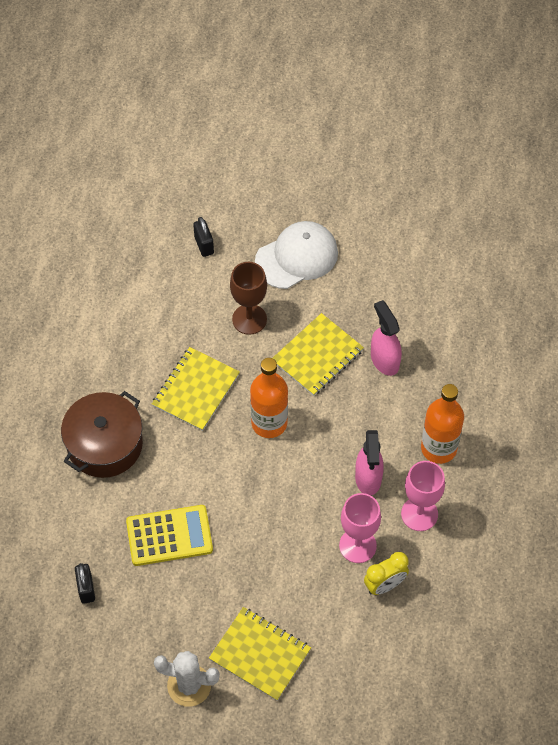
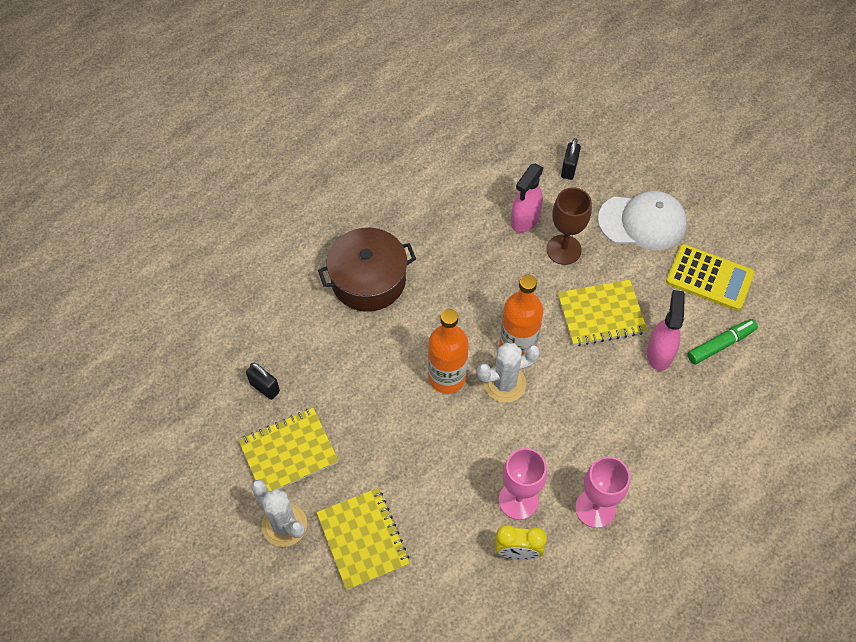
camera: 35 degrees right, 0 degrees up
(86, 589) = (265, 387): black padlock -> black padlock turned 75 degrees counterclockwise
(169, 536) = (364, 387): yellow calculator -> yellow calculator (709, 278)
(196, 390) = (475, 281): yellow notebook -> yellow notebook (288, 452)
(281, 461) = (504, 383): none -> white cactus
(368, 478) = (570, 447): pink spray bottle -> pink spray bottle (525, 220)
(426, 324) = (720, 344): none -> green marker
(438, 448) = (655, 460): orange bottle -> orange bottle (447, 377)

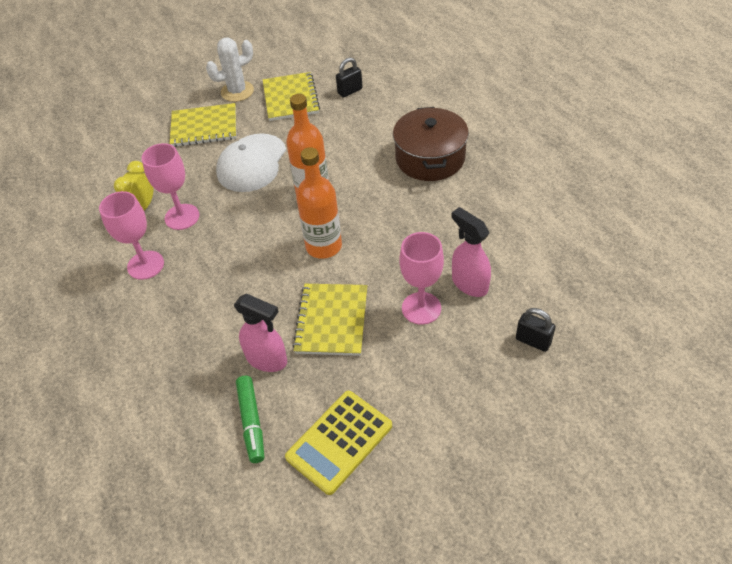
camera: 110 degrees right, 10 degrees down
(504, 383) = (289, 229): white cactus -> none
(563, 249) = (421, 308): brown goblet -> pink goblet
(642, 222) = (438, 395): white cap -> white cap (252, 163)

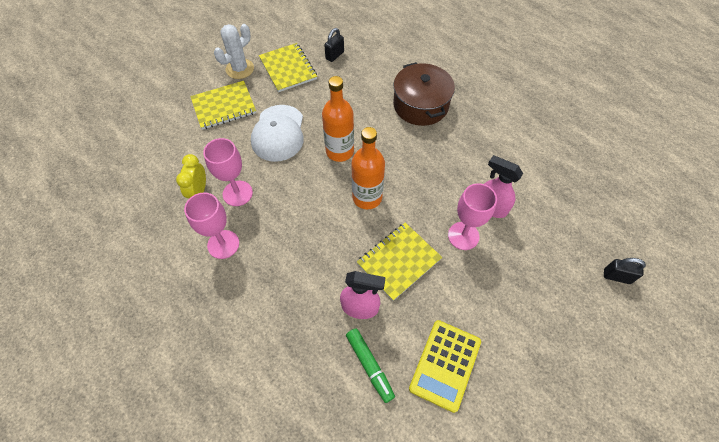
camera: 20 degrees left, 10 degrees up
(332, 320) = (399, 261): yellow notebook -> yellow notebook turned 60 degrees clockwise
(533, 341) = (554, 245): black padlock -> black padlock (616, 276)

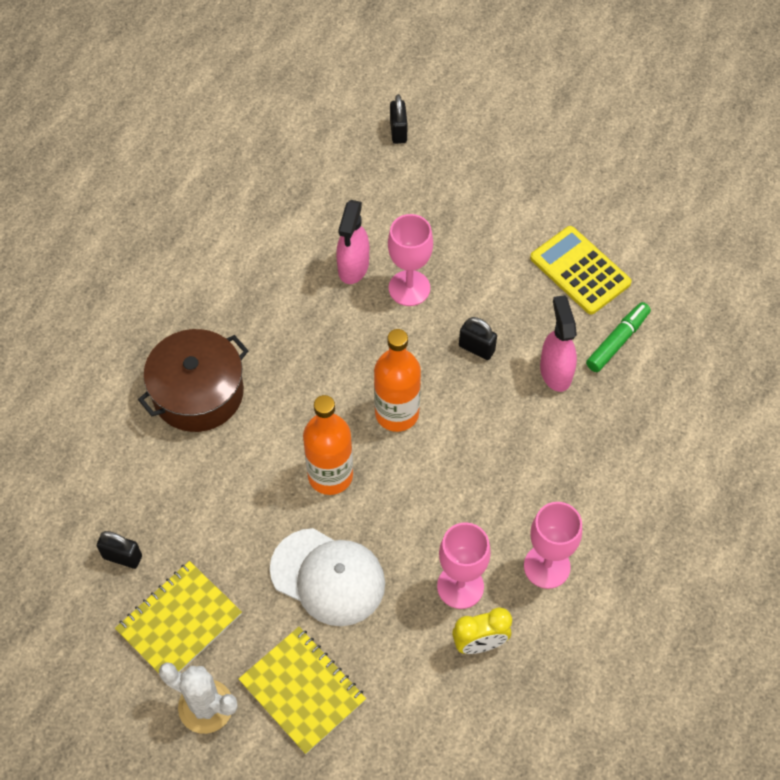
camera: 110 degrees left, 0 degrees up
(278, 133) = (328, 577): white cap -> white cap turned 45 degrees clockwise
(399, 261) = (476, 348): yellow notebook -> black padlock
(445, 365) = (580, 271): yellow calculator -> yellow calculator turned 135 degrees counterclockwise

